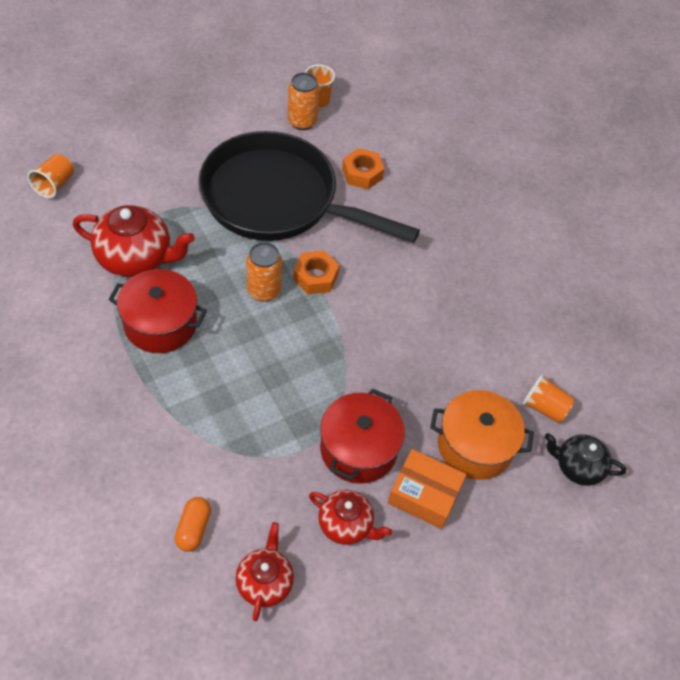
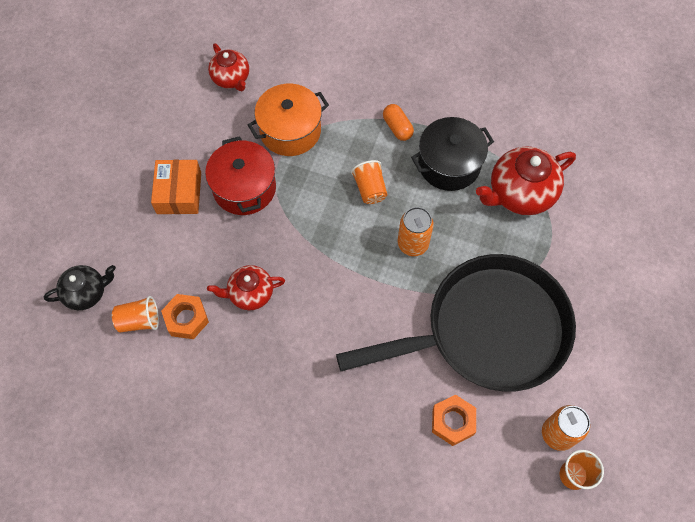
camera: 145 degrees right, 10 degrees up
(54, 185) = (642, 199): orange cup -> orange cup (370, 189)
(160, 324) = (449, 164): red pot -> black pot
(193, 529) = (296, 73): orange capsule -> orange capsule (397, 127)
(315, 277) = (390, 286): orange nut -> orange nut (186, 319)
(346, 525) = (212, 139): red teapot -> red teapot (250, 294)
(424, 495) = (179, 193): orange box -> orange box turned 75 degrees counterclockwise
(475, 446) = (169, 251): orange pot -> orange pot (290, 131)

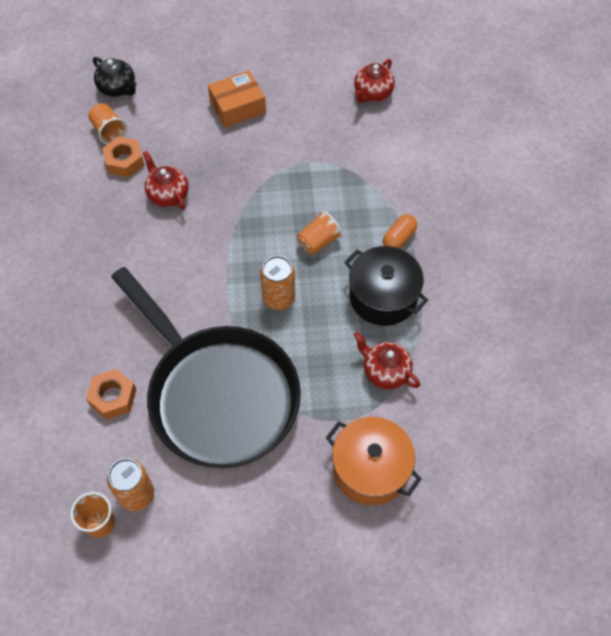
camera: 65 degrees right, 5 degrees down
(244, 188) = (267, 149): red pot -> none
(290, 131) = (344, 157): orange pot -> orange pot (370, 469)
(519, 194) = (385, 371): red teapot -> red teapot, size x0.62

